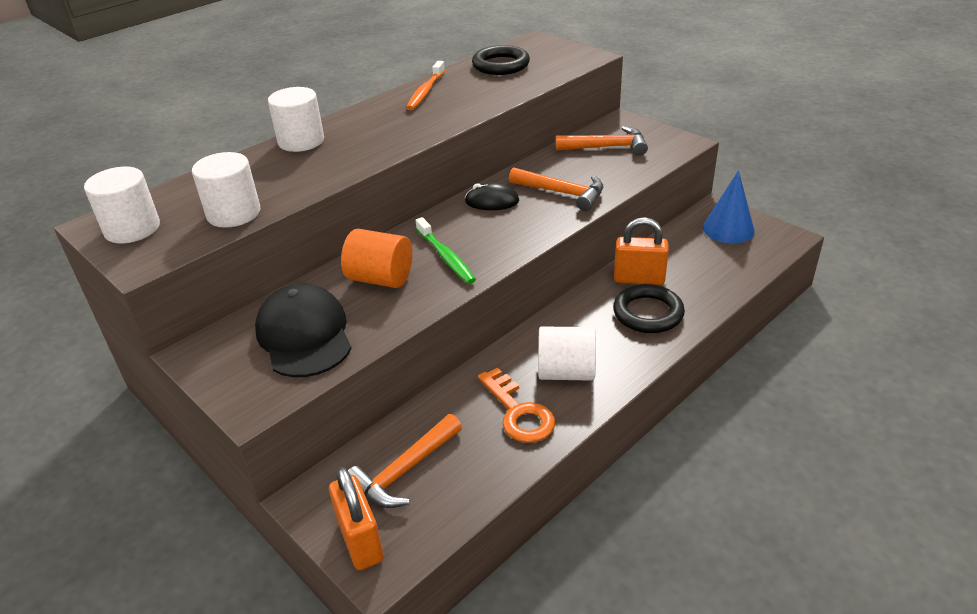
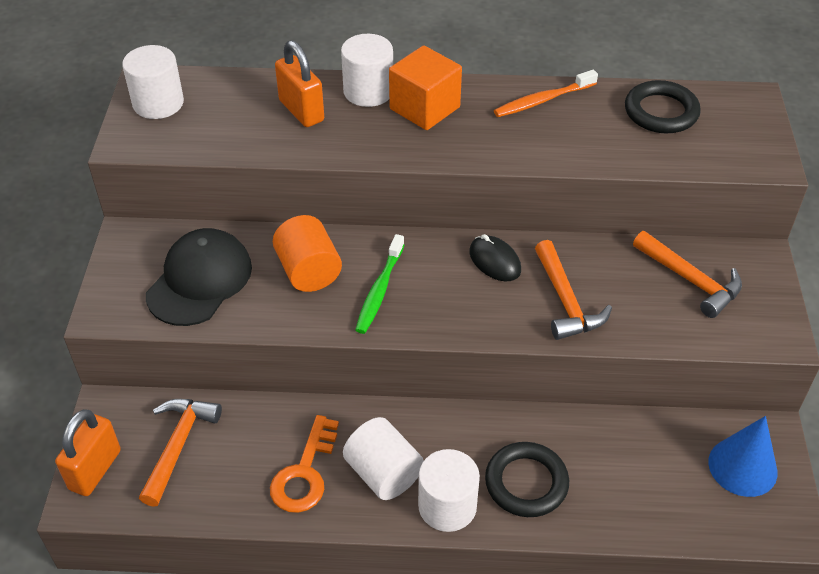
camera: 45 degrees right, 10 degrees up
(234, 213) = (229, 138): white cylinder -> white cylinder (447, 506)
(356, 129) = (424, 108): none -> orange cube
(404, 471) = (178, 445): orange hammer -> orange hammer turned 105 degrees clockwise
(639, 279) = (571, 443): orange padlock -> orange padlock (301, 111)

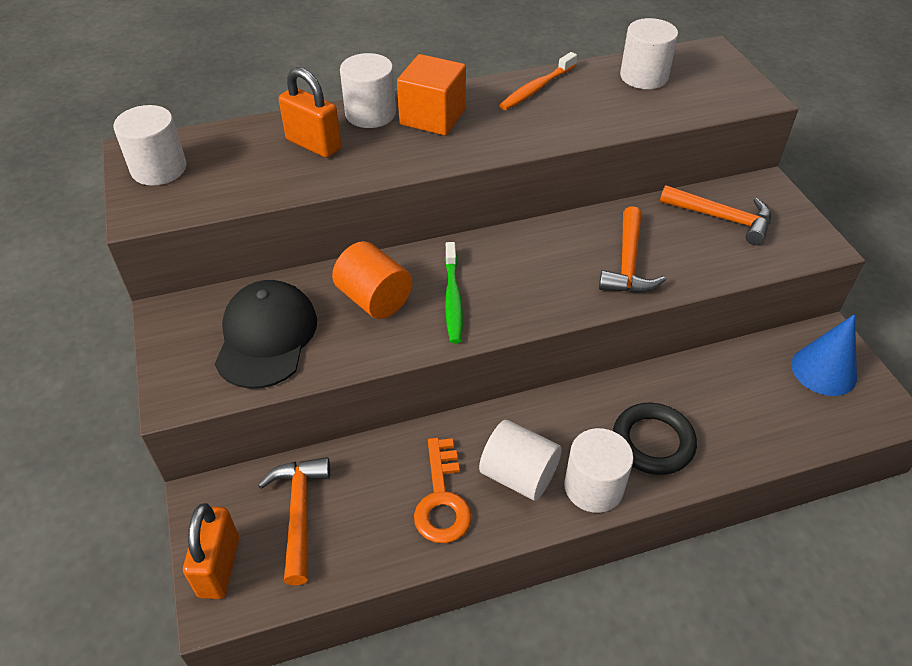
camera: 20 degrees left, 0 degrees up
(494, 261) = (545, 245): black mouse -> none
(566, 301) = (628, 264): orange hammer -> orange hammer turned 45 degrees clockwise
(661, 112) = (644, 77): black ring -> white cylinder

